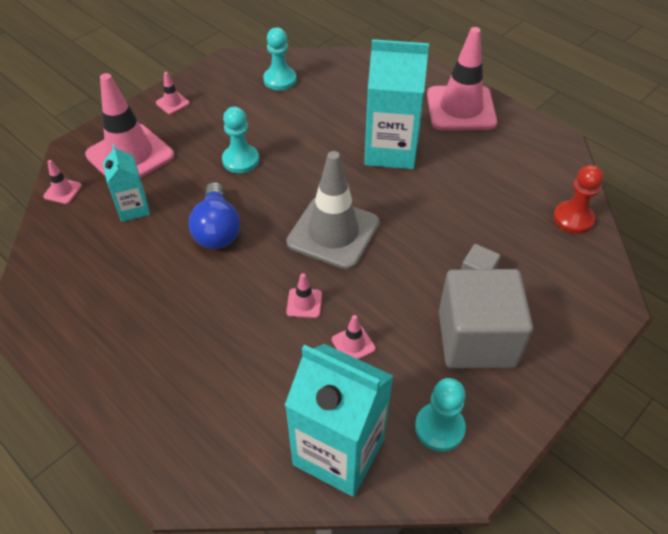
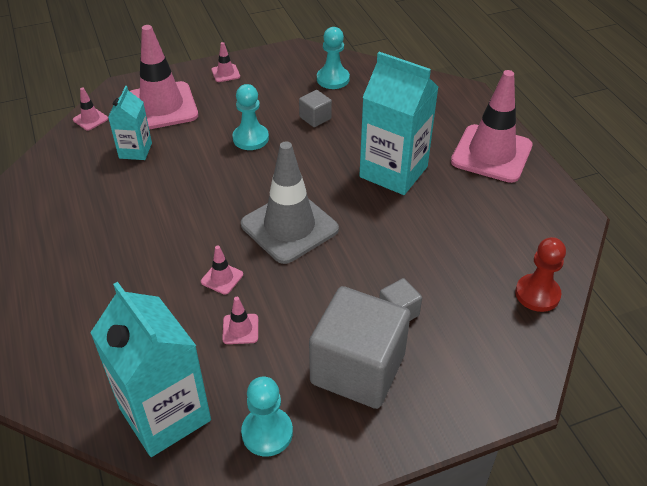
camera: 25 degrees right, 5 degrees down
(217, 229) = (191, 190): blue light bulb -> none
(288, 122) = (315, 118): none -> grey cube

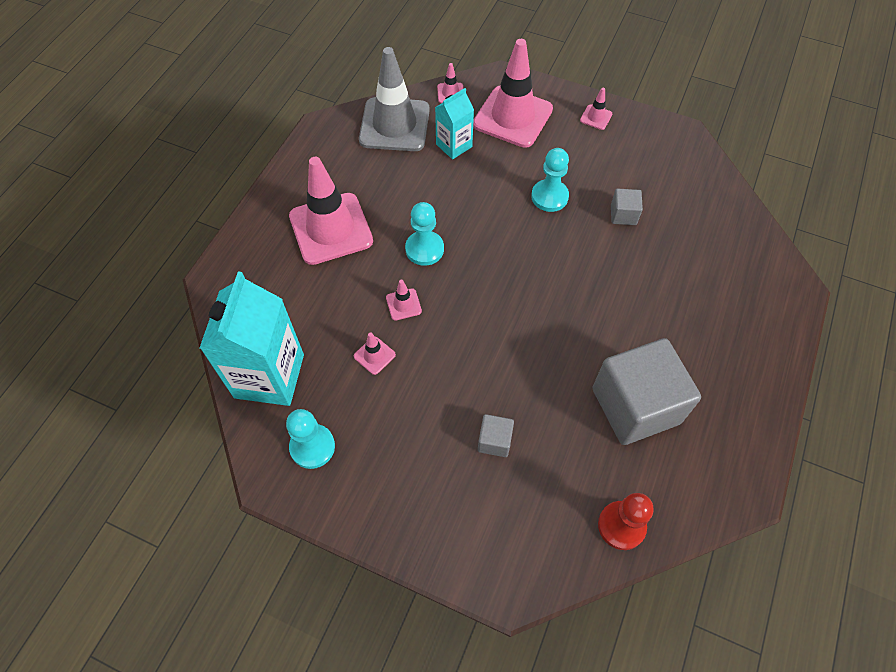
camera: 45 degrees right, 15 degrees up
(289, 227) = (494, 301): grey traffic cone -> grey traffic cone (394, 125)
(333, 79) = (682, 186): turquoise pawn -> turquoise pawn (424, 249)
(358, 369) = (417, 457): grey cube -> grey cube (635, 406)
(393, 172) = (631, 317): turquoise carton -> none
(491, 154) = (742, 368): pink traffic cone -> pink traffic cone (331, 229)

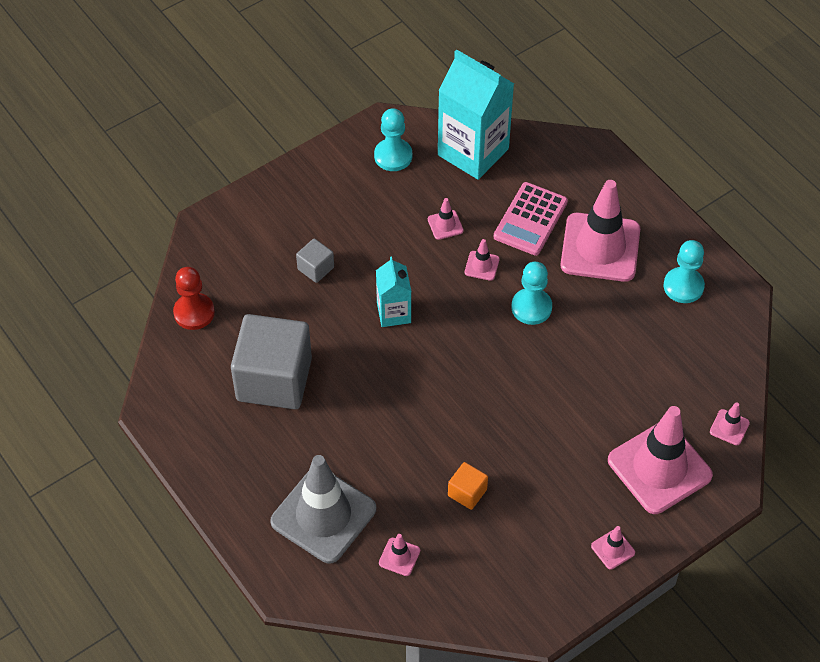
camera: 120 degrees right, 5 degrees down
(328, 291) = (530, 219): none -> pink calculator
(394, 125) = (708, 354): grey traffic cone -> grey traffic cone (323, 515)
(454, 145) = (648, 393): turquoise carton -> turquoise carton (394, 313)
(549, 197) = (530, 441): turquoise pawn -> turquoise pawn (683, 286)
(623, 215) = (467, 492): grey cube -> orange cube
(708, 231) = (399, 557): none -> pink traffic cone

